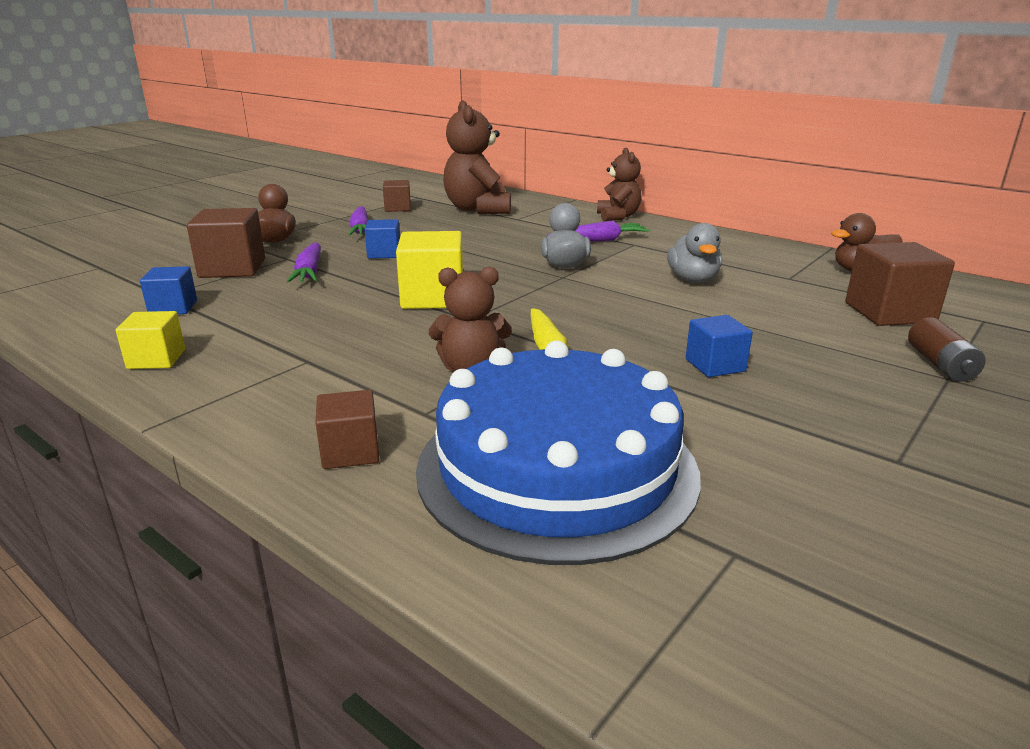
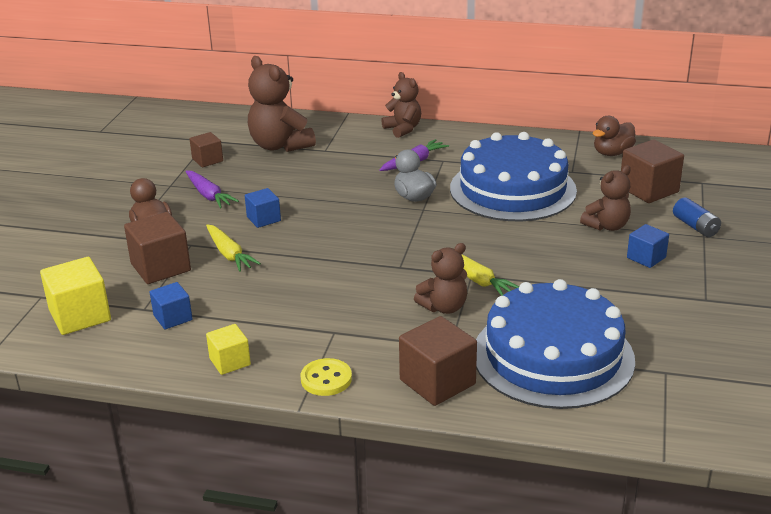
camera: 25 degrees left, 5 degrees up
(224, 406) = (326, 379): none -> yellow button
(309, 272) = (229, 254): purple carrot -> yellow carrot
(350, 452) = (437, 382): brown cube -> brown cube, size x1.67
(433, 298) = (354, 255): yellow cube -> yellow cube (80, 316)
(693, 279) = (512, 189): grey duck -> blue cake
(715, 365) = (579, 262): blue cube -> blue cube (646, 258)
(793, 336) = (607, 226): none -> brown teddy bear
(940, 365) = (695, 226): brown battery -> blue battery

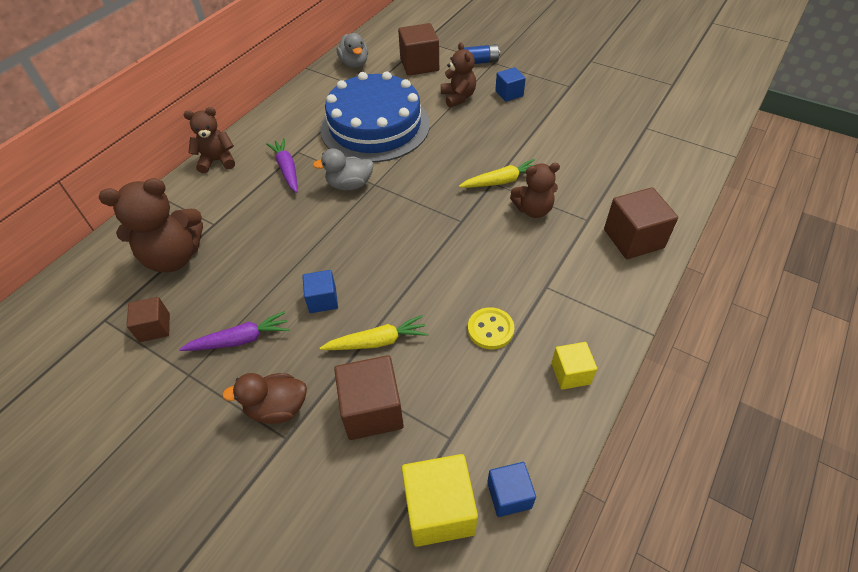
camera: 70 degrees left, 20 degrees up
(173, 318) = (478, 412): blue cube -> blue cube (509, 495)
(326, 379) = (614, 306): yellow button -> yellow button (490, 329)
(444, 307) = (533, 209): brown teddy bear -> brown teddy bear turned 90 degrees clockwise
(553, 356) = (615, 170): blue cake -> none
(612, 153) = (354, 64): brown duck -> grey duck

